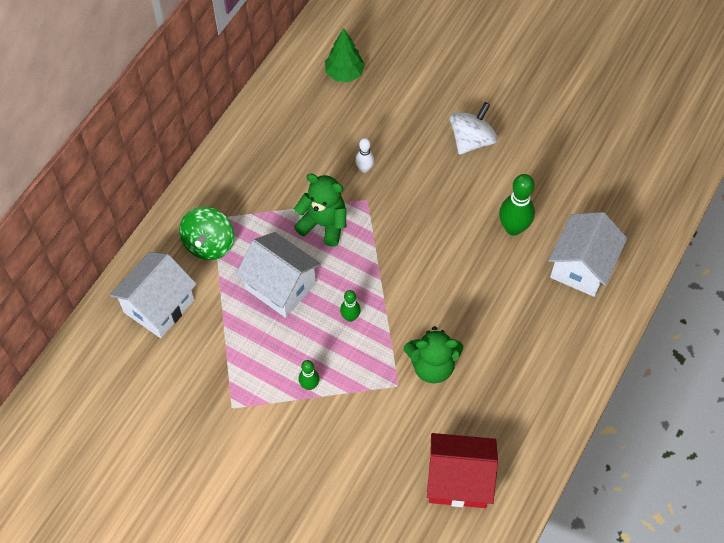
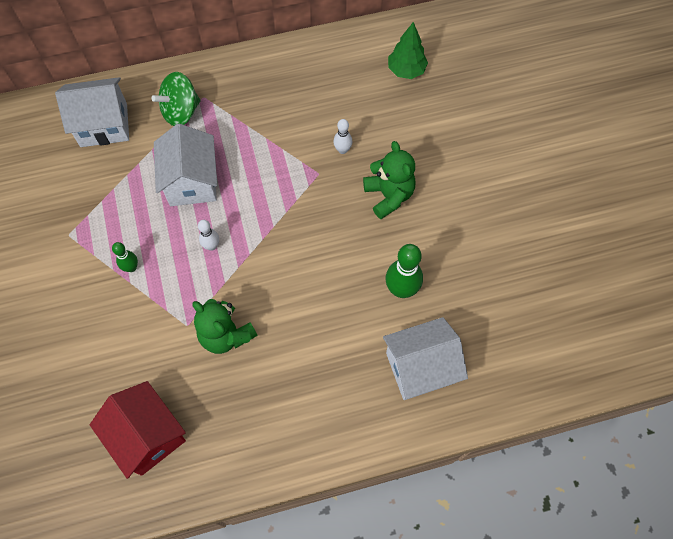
camera: 45 degrees right, 5 degrees up
(323, 224) = (269, 164): green teddy bear -> green teddy bear (389, 195)
(350, 317) = (211, 246): green bowling pin -> white bowling pin
(471, 140) = (445, 196): white spinning top -> none

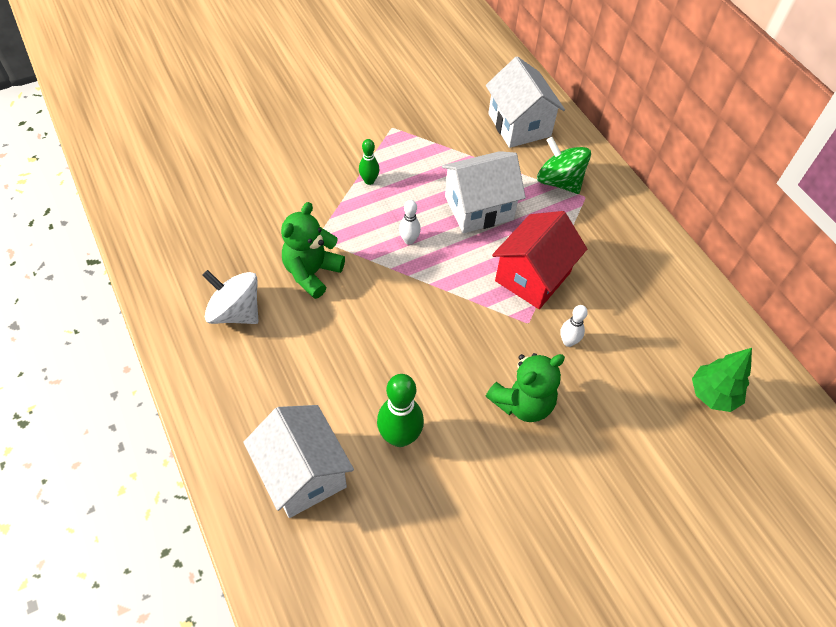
camera: 75 degrees right, 10 degrees down
(147, 435) = (199, 231): red house -> red house (533, 276)
(253, 407) = (235, 312): none -> white spinning top

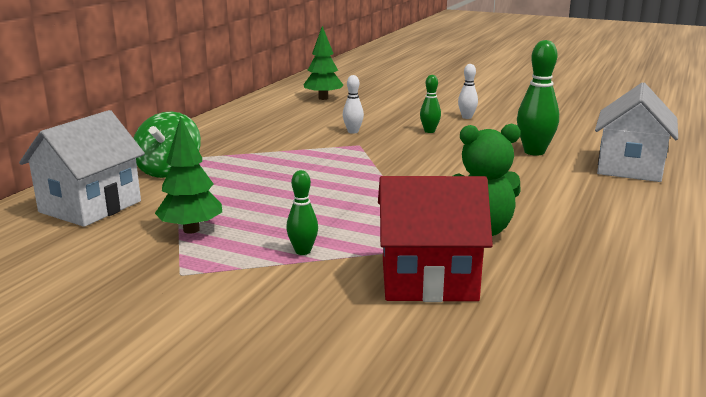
camera: 125 degrees left, 35 degrees down
(235, 312) = (597, 246): white spinning top -> none
(409, 240) = (354, 204): white bowling pin -> white bowling pin (467, 117)
(442, 151) = (191, 230): none -> green tree
(479, 208) = (258, 190): white house -> none
(522, 403) = (429, 131): green teddy bear -> green bowling pin
(533, 276) = (309, 153): red house -> red house (428, 280)

